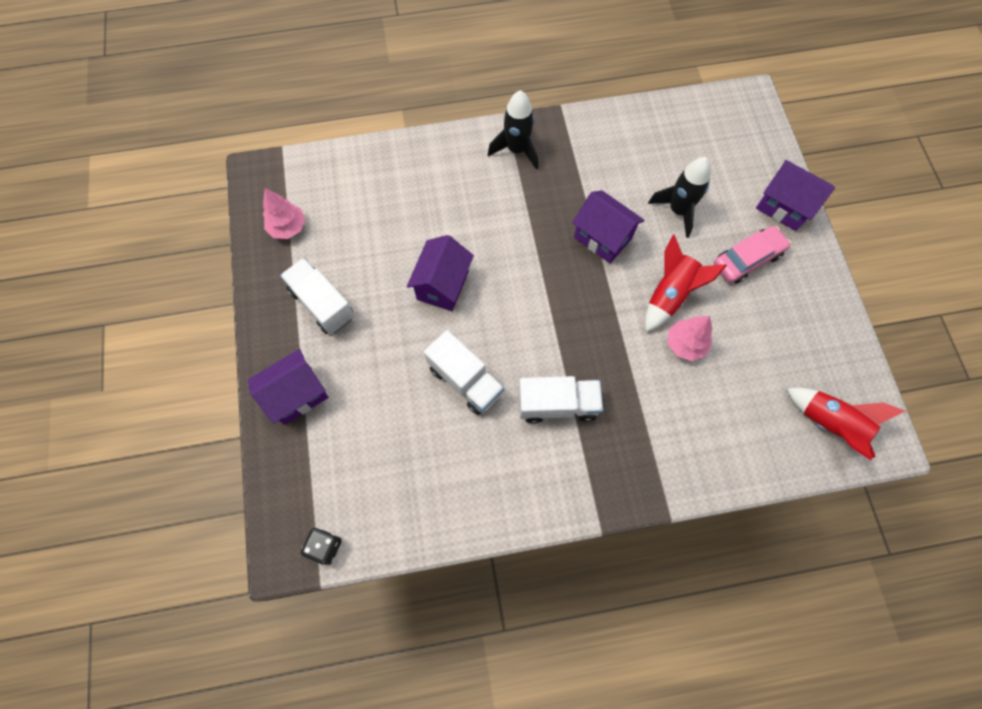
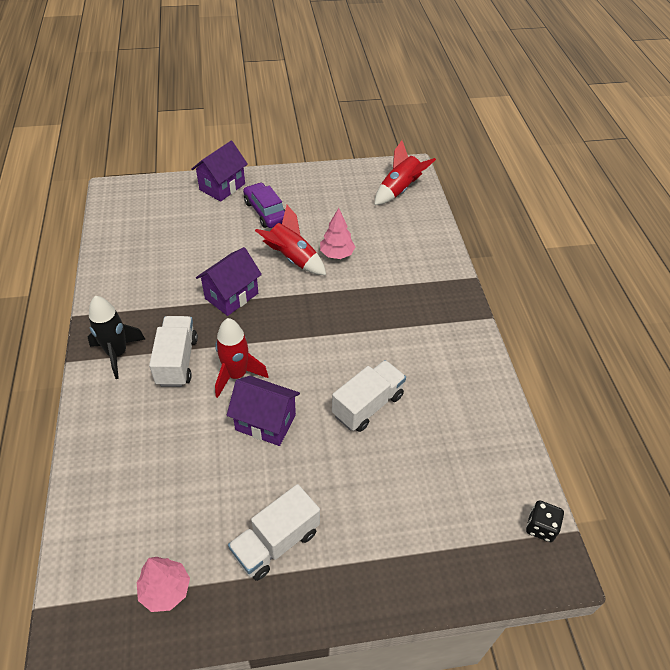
camera: 90 degrees left, 20 degrees down
(297, 395) = (385, 565): purple house -> none
(497, 254) = (236, 375): none -> red rocket
(557, 404) = (389, 338): white truck -> white truck (177, 361)
(678, 210) = (213, 245): black rocket -> none
(747, 259) = (265, 212): pink car -> purple car

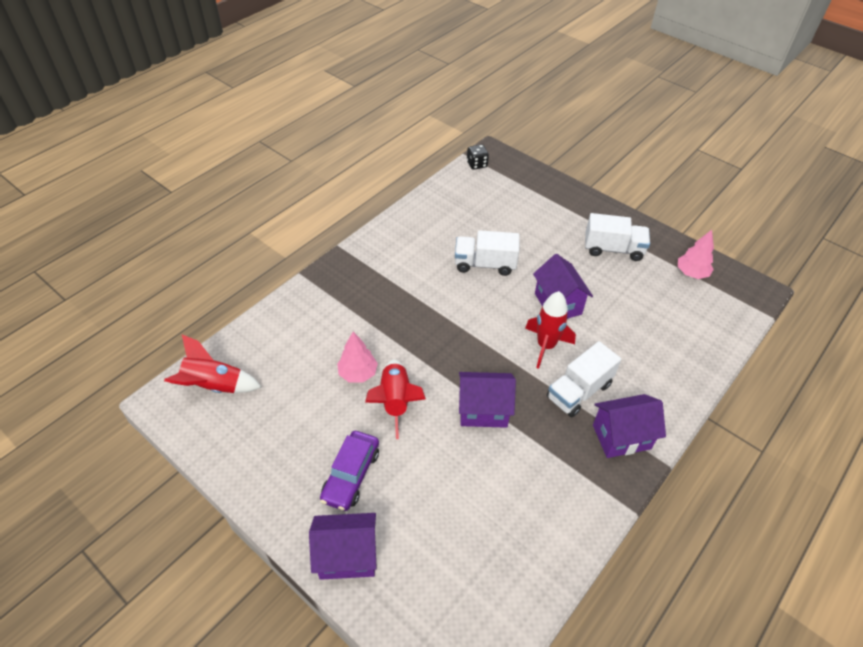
camera: 130 degrees left, 0 degrees up
(117, 354) = (621, 437): black rocket -> purple house

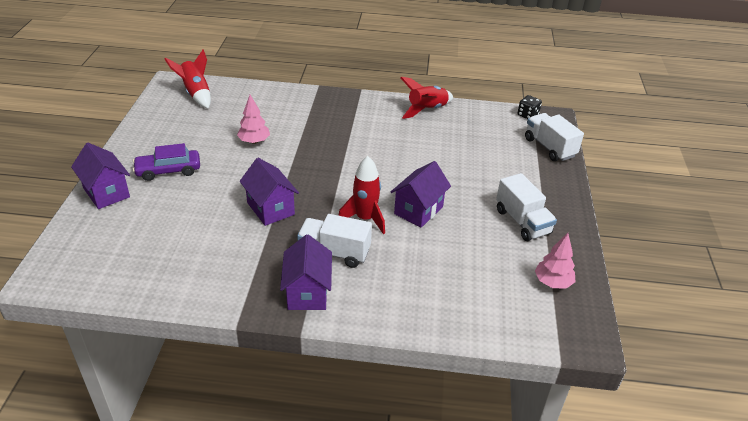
camera: 55 degrees right, 10 degrees down
(395, 401) = (244, 166): red rocket -> red rocket (427, 110)
(485, 264) = (419, 158): white truck -> white truck (549, 147)
(621, 437) = (307, 292): purple house -> purple house turned 45 degrees clockwise

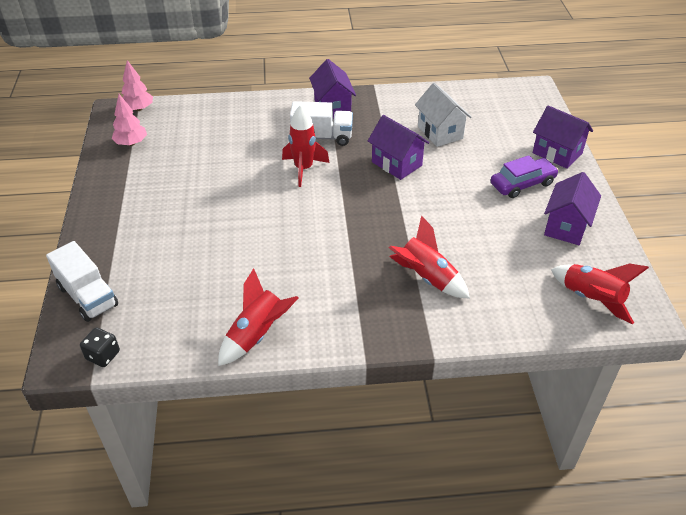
camera: 170 degrees right, 5 degrees up
(203, 236) = (440, 132): none -> white house
(254, 141) = (461, 235): pink tree -> pink tree (138, 109)
(298, 121) = (426, 278): none -> red rocket
(418, 210) = (253, 185): purple house -> purple house (566, 226)
(522, 222) = (147, 191): white truck -> none

